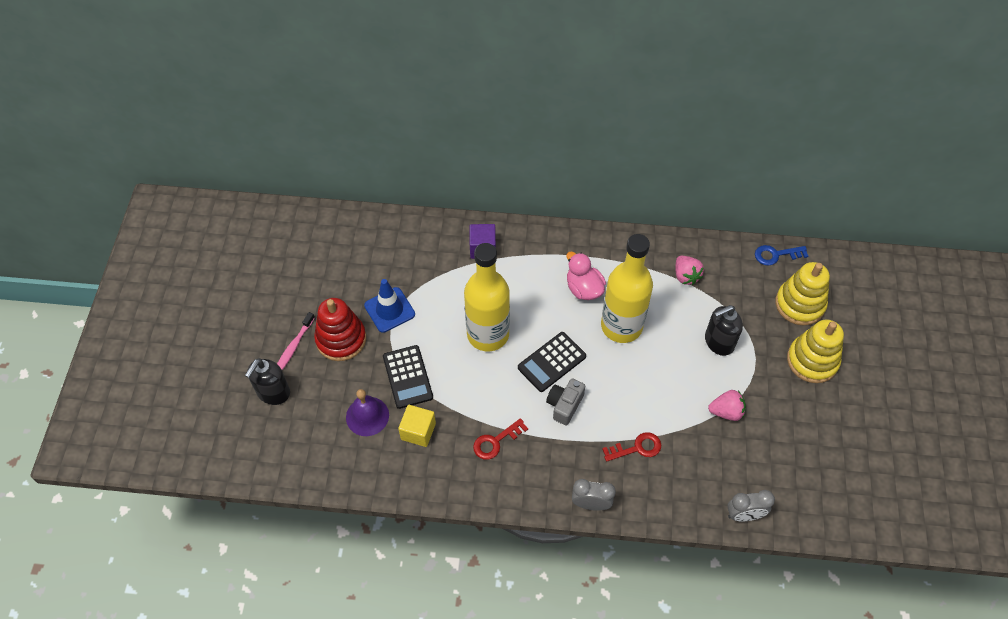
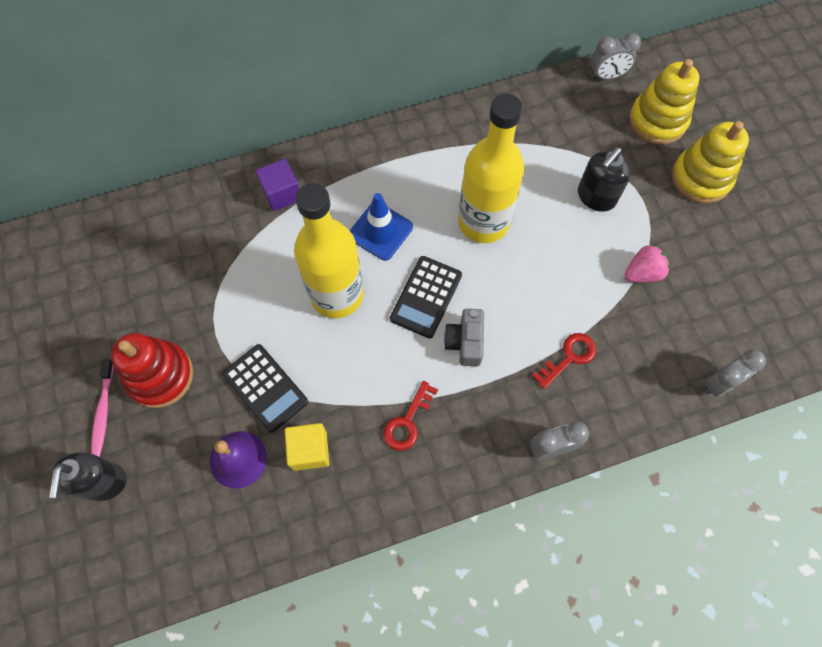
camera: 25 degrees left, 10 degrees up
(389, 310) = (204, 314): blue traffic cone -> blue traffic cone (380, 231)
(584, 289) = (420, 195): pink duck -> none
(686, 276) = (524, 136): pink strawberry -> none
(776, 255) = (607, 75): blue key -> grey clock

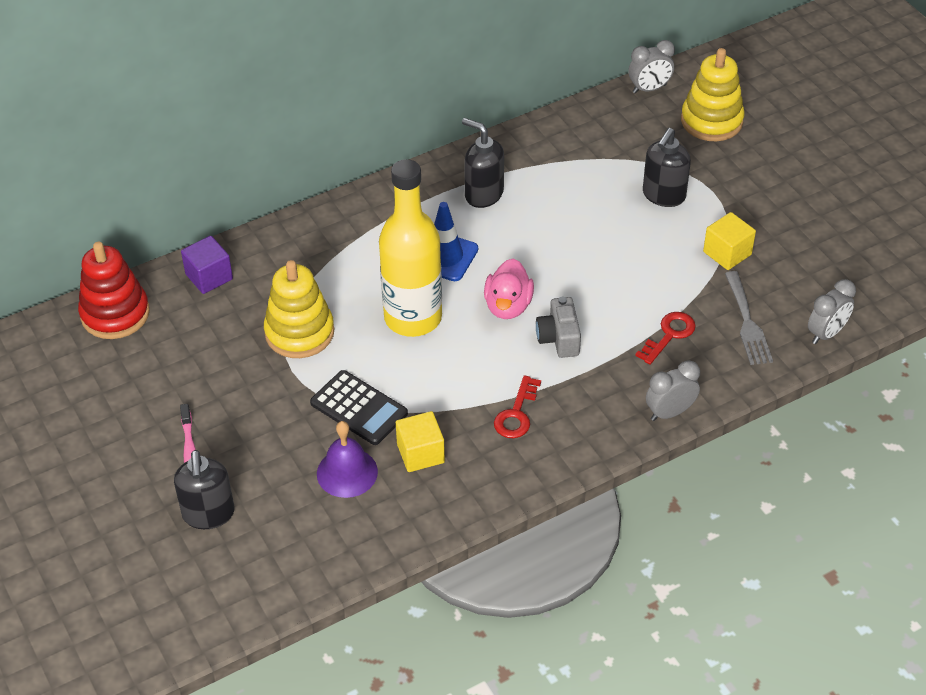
camera: 10 degrees left, 20 degrees down
(160, 376) = (243, 415): red stacking toy -> red stacking toy (115, 314)
(282, 193) = (329, 239): purple cube -> purple cube (209, 277)
(426, 297) = (508, 306): black calculator -> pink duck
(430, 168) = (483, 194): none -> black soap dispenser
(483, 222) = (551, 233): yellow bottle -> none
(642, 273) = (727, 253): pink strawberry -> yellow cube
(646, 356) = (747, 323): none -> grey fork
(701, 178) = (768, 164): yellow stacking toy -> yellow stacking toy (299, 332)

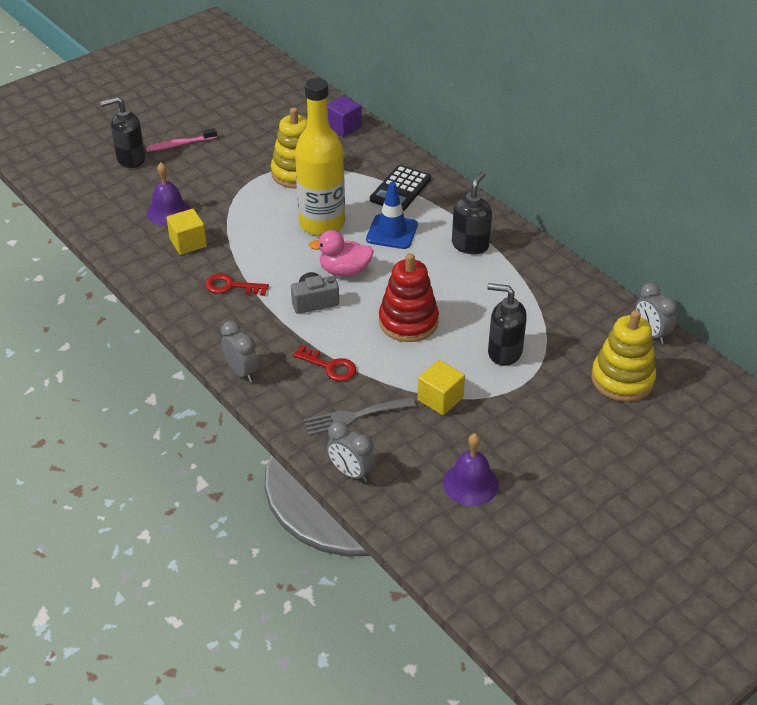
camera: 80 degrees right, 5 degrees down
(115, 314) = (300, 96): red stacking toy -> red stacking toy (408, 322)
(359, 408) = (228, 209): black calculator -> black calculator (400, 189)
(843, 248) = (470, 484): none -> purple bell

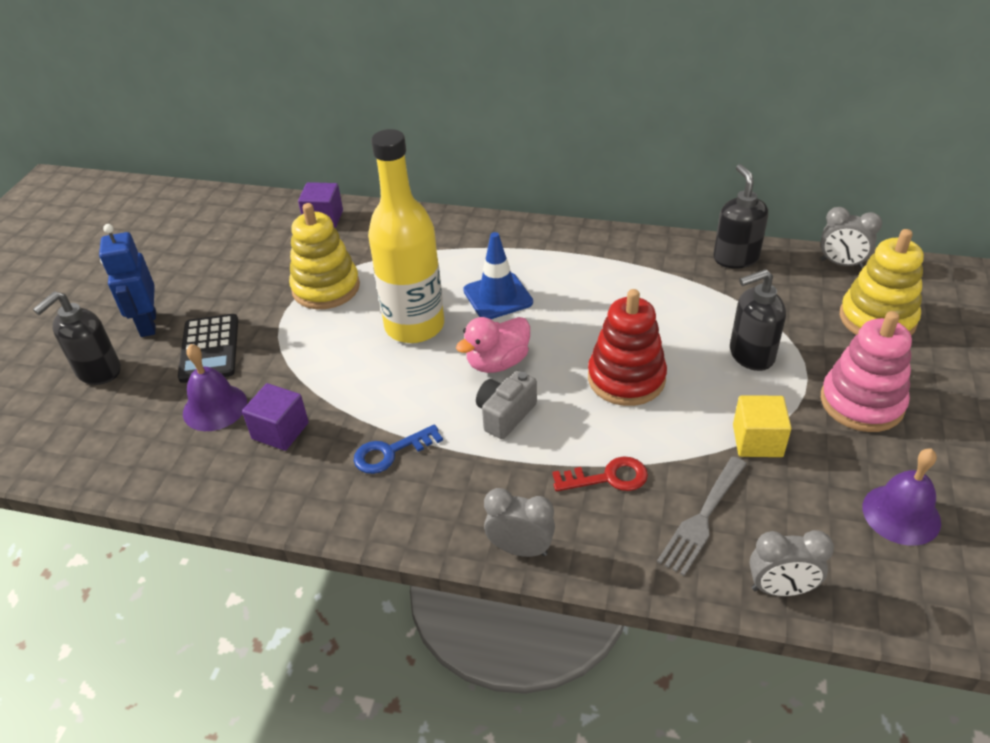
camera: 35 degrees left, 0 degrees up
(180, 144) = (148, 324): pink toothbrush -> blue robot
(188, 243) = (280, 431): yellow cube -> purple cube
(231, 286) = (391, 452): red key -> blue key
(400, 189) = (455, 250): black calculator -> black calculator (209, 349)
(470, 245) = (588, 269): black soap dispenser -> black soap dispenser (735, 258)
(535, 418) = (861, 403): none -> pink stacking toy

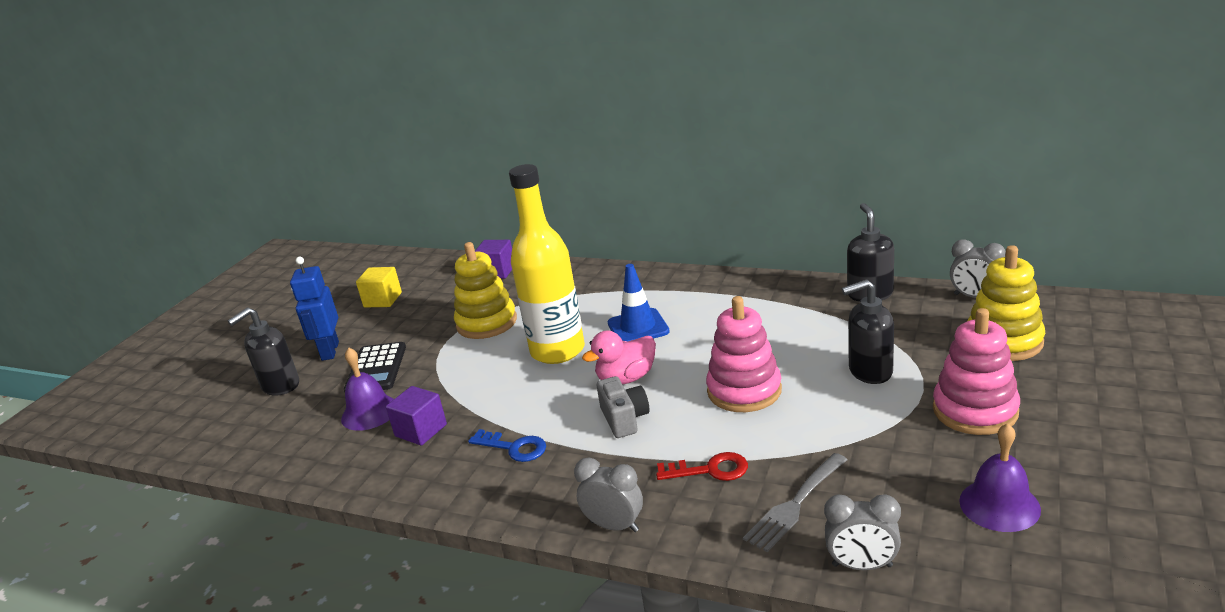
camera: 10 degrees right, 15 degrees down
(391, 452) = (513, 447): blue key -> blue key turned 135 degrees counterclockwise
(505, 415) = (624, 419): grey camera -> grey camera turned 120 degrees clockwise
(626, 378) = (744, 391): red stacking toy -> pink stacking toy
(757, 441) = (862, 441): yellow cube -> yellow cube (383, 300)

